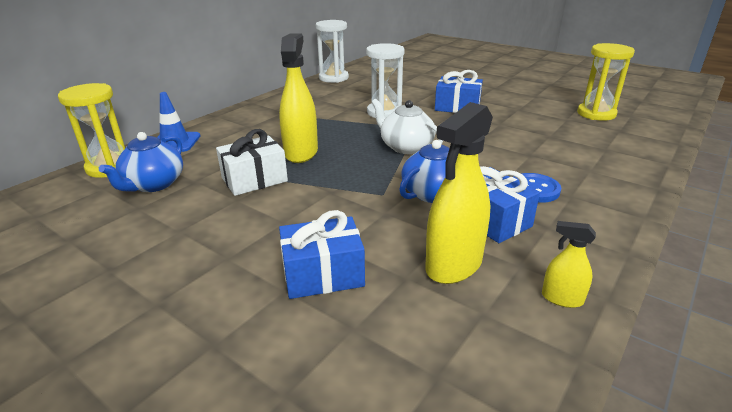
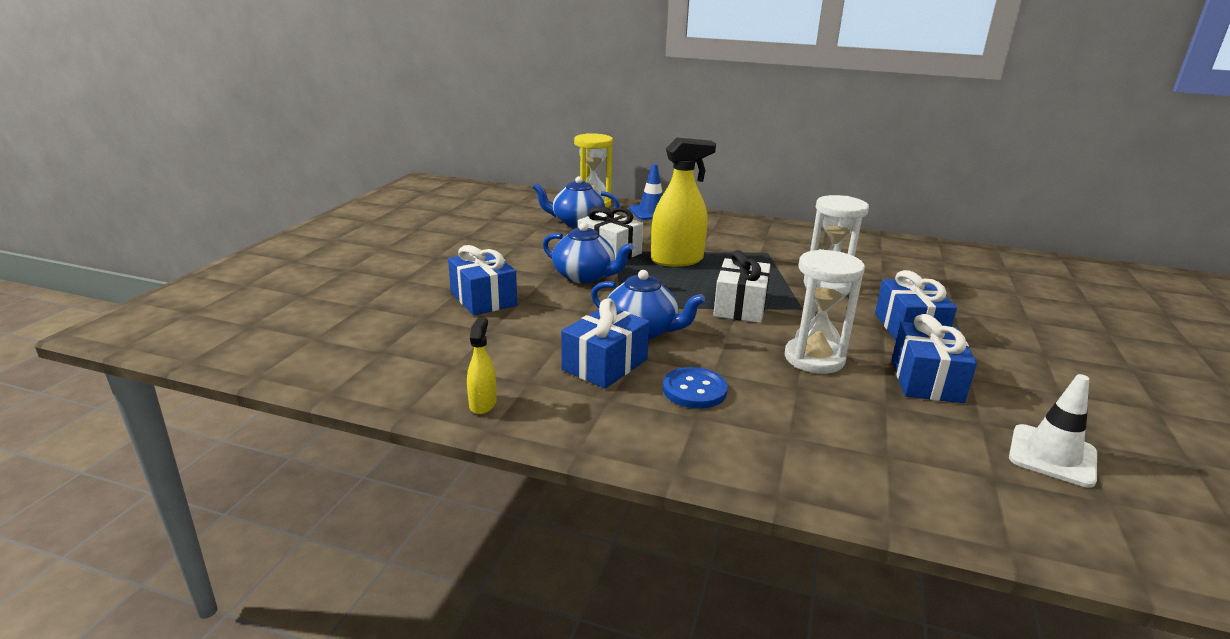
camera: 70 degrees right, 5 degrees down
(305, 202) = (585, 276): none -> blue teapot
(333, 78) = (904, 244): white hourglass -> white hourglass (814, 359)
(405, 147) = (740, 306): white teapot -> white gift
(454, 265) = (516, 349): yellow spray bottle -> none
(522, 119) = (926, 380): none -> blue gift
(596, 114) = (1052, 456): yellow hourglass -> white traffic cone

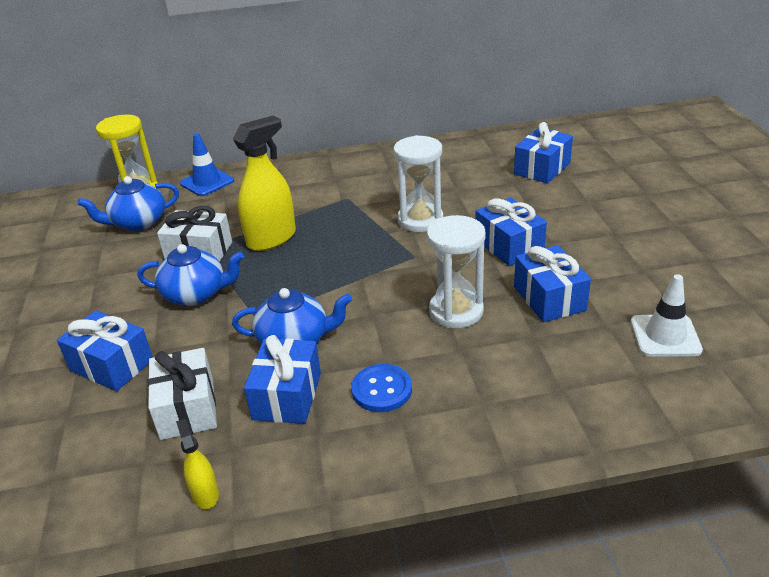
camera: 25 degrees left, 10 degrees up
(740, 306) = (362, 275): white gift -> white gift (187, 408)
(990, 282) = (542, 168): none -> blue gift

